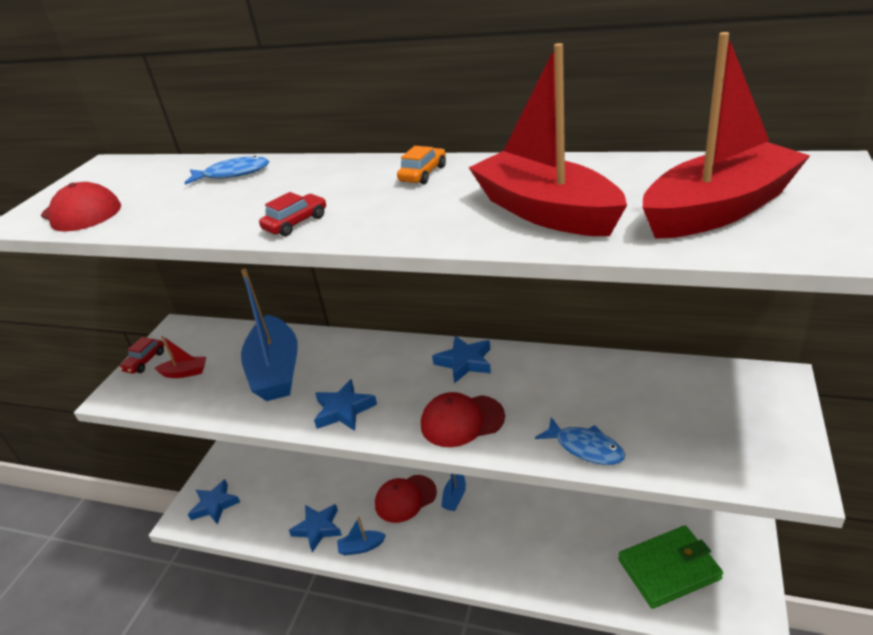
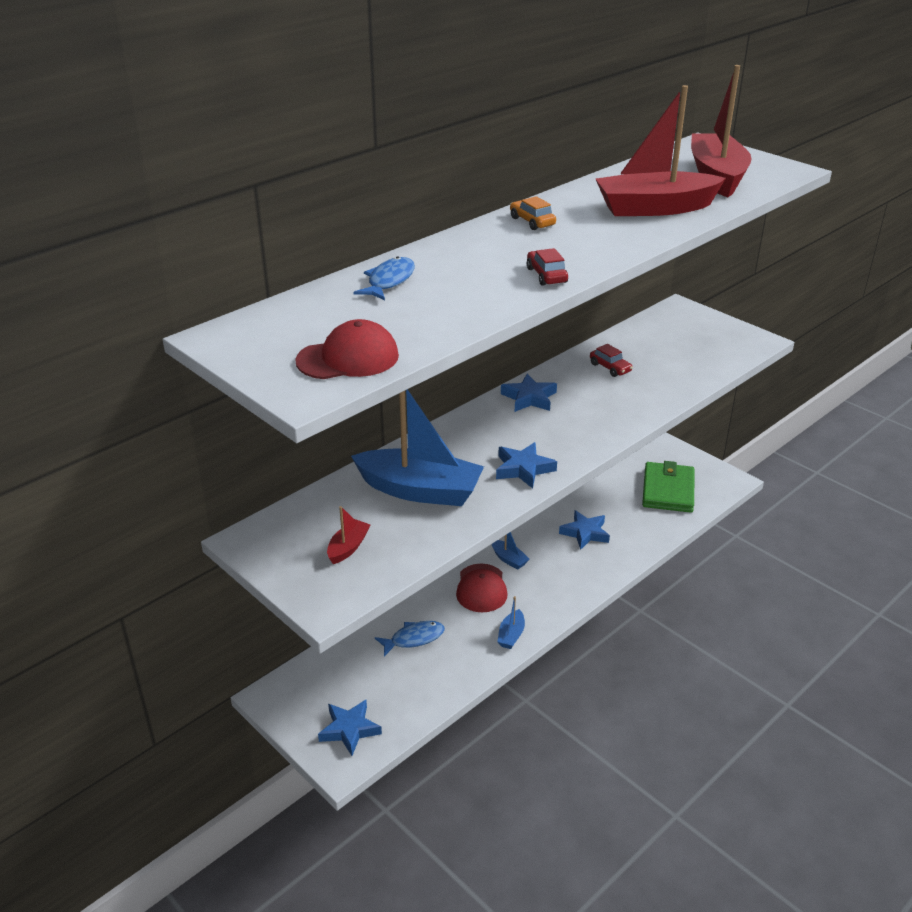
camera: 65 degrees left, 0 degrees up
(145, 361) = (286, 573): red car -> red car (610, 368)
(318, 528) = (462, 657): blue star -> blue star (585, 533)
(462, 421) = (597, 422): red cap -> none
(585, 447) = (673, 387): blue fish -> blue fish (414, 638)

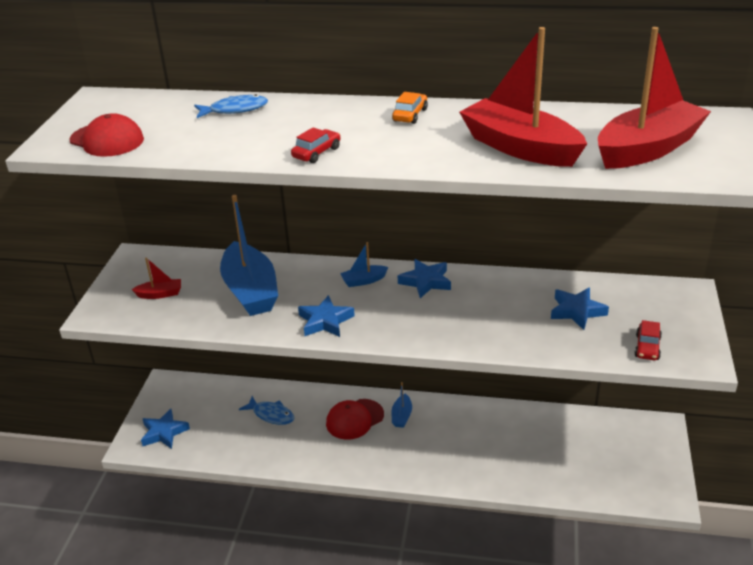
camera: 55 degrees right, 0 degrees up
(511, 635) = (320, 460): blue boat -> blue boat (363, 281)
(585, 533) = (480, 441): blue star -> blue star (577, 311)
(610, 368) = (525, 299): red car -> red car (647, 347)
(668, 490) = (599, 463): green wallet -> none

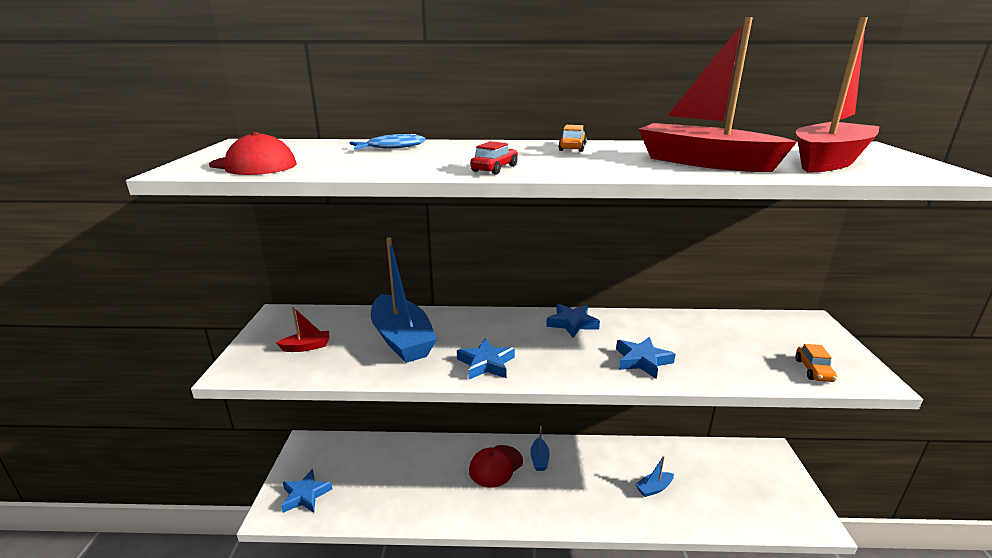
camera: 10 degrees left, 10 degrees down
(271, 415) = (414, 468): blue fish -> none
(363, 281) = (512, 325): blue boat -> blue boat (653, 488)
(577, 311) = (726, 342): blue star -> blue star (642, 361)
(647, 347) = (813, 370): red car -> orange car

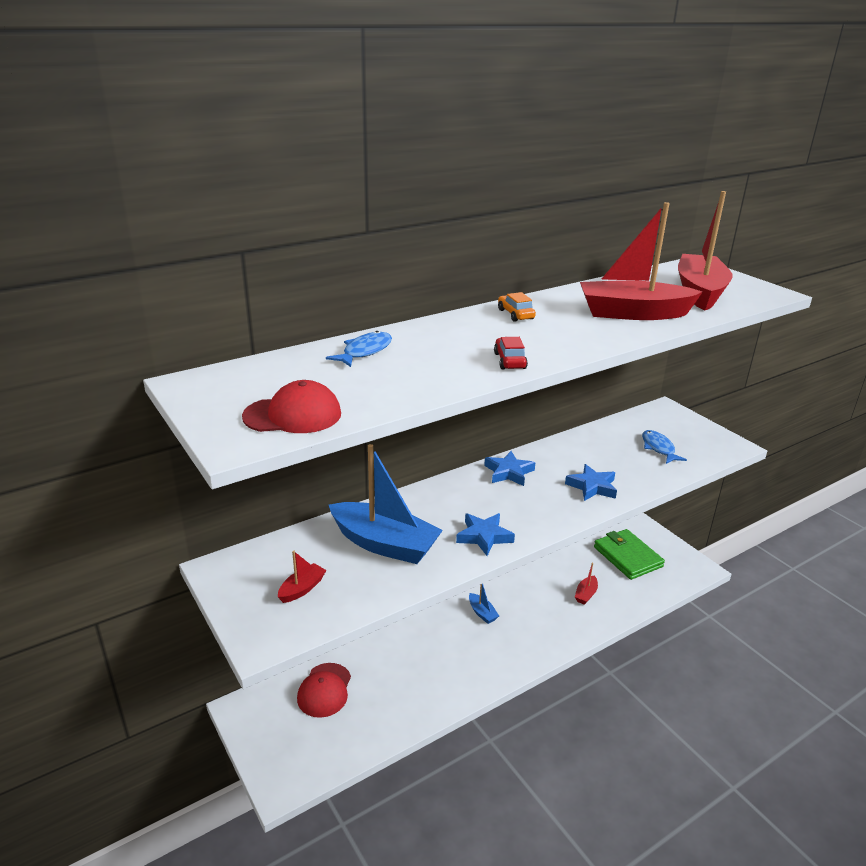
camera: 35 degrees left, 5 degrees up
(305, 495) = (297, 753): blue star -> none
(495, 466) = (451, 636): red cap -> red cap (324, 690)
(653, 488) = (585, 594): blue boat -> red boat
(731, 473) = (627, 557): none -> green wallet
(762, 352) = (658, 448): none -> blue fish
(813, 370) = (699, 452): orange car -> none

